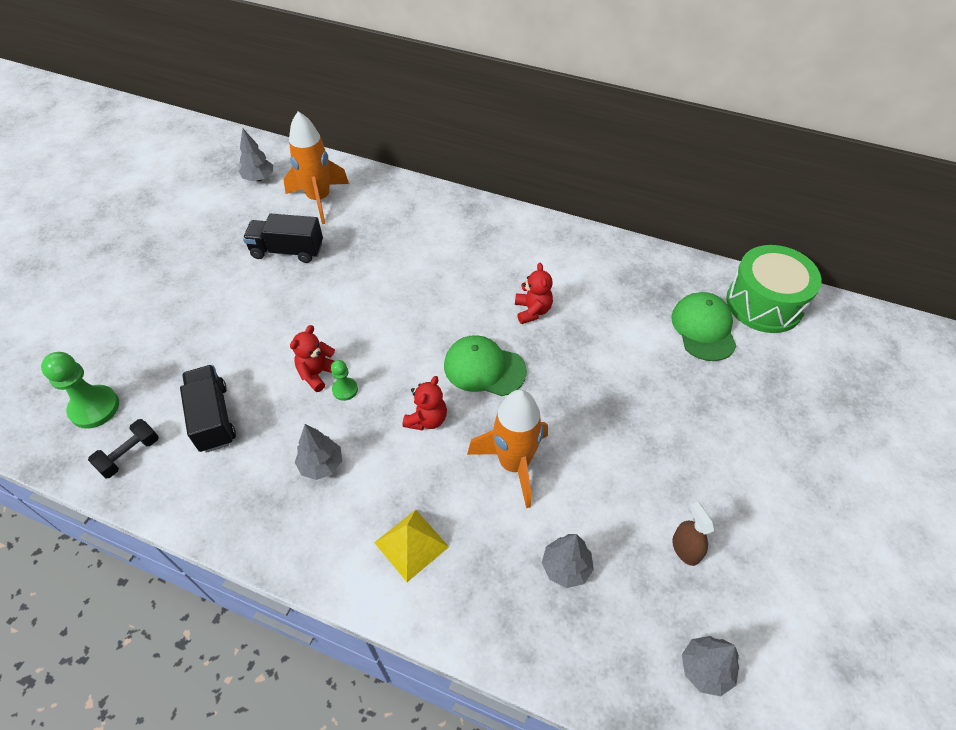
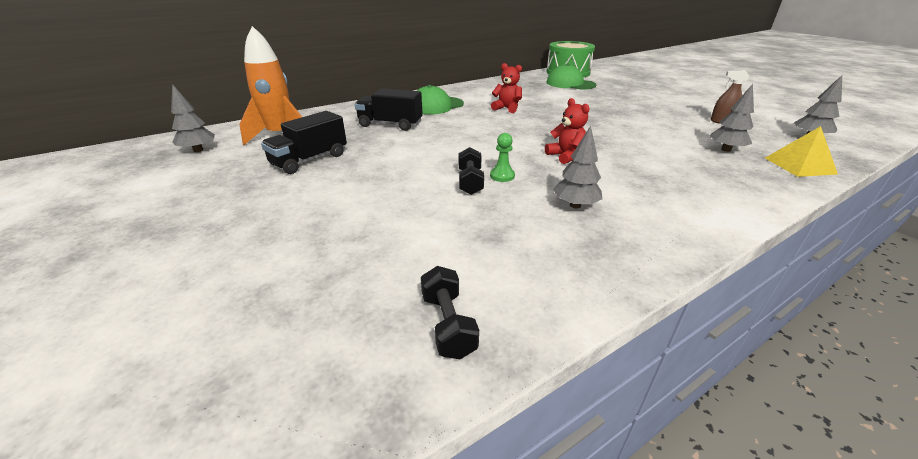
camera: 55 degrees left, 20 degrees down
(94, 408) = (328, 339): green pawn -> none
(213, 418) = (459, 247): black truck -> black truck (390, 124)
(318, 373) = (470, 182): red teddy bear -> black dumbbell
(411, 544) = (685, 190): yellow pyramid -> yellow pyramid (799, 165)
(484, 368) = (538, 130): green cap -> green cap (436, 106)
(514, 463) = (630, 142): orange rocket -> none

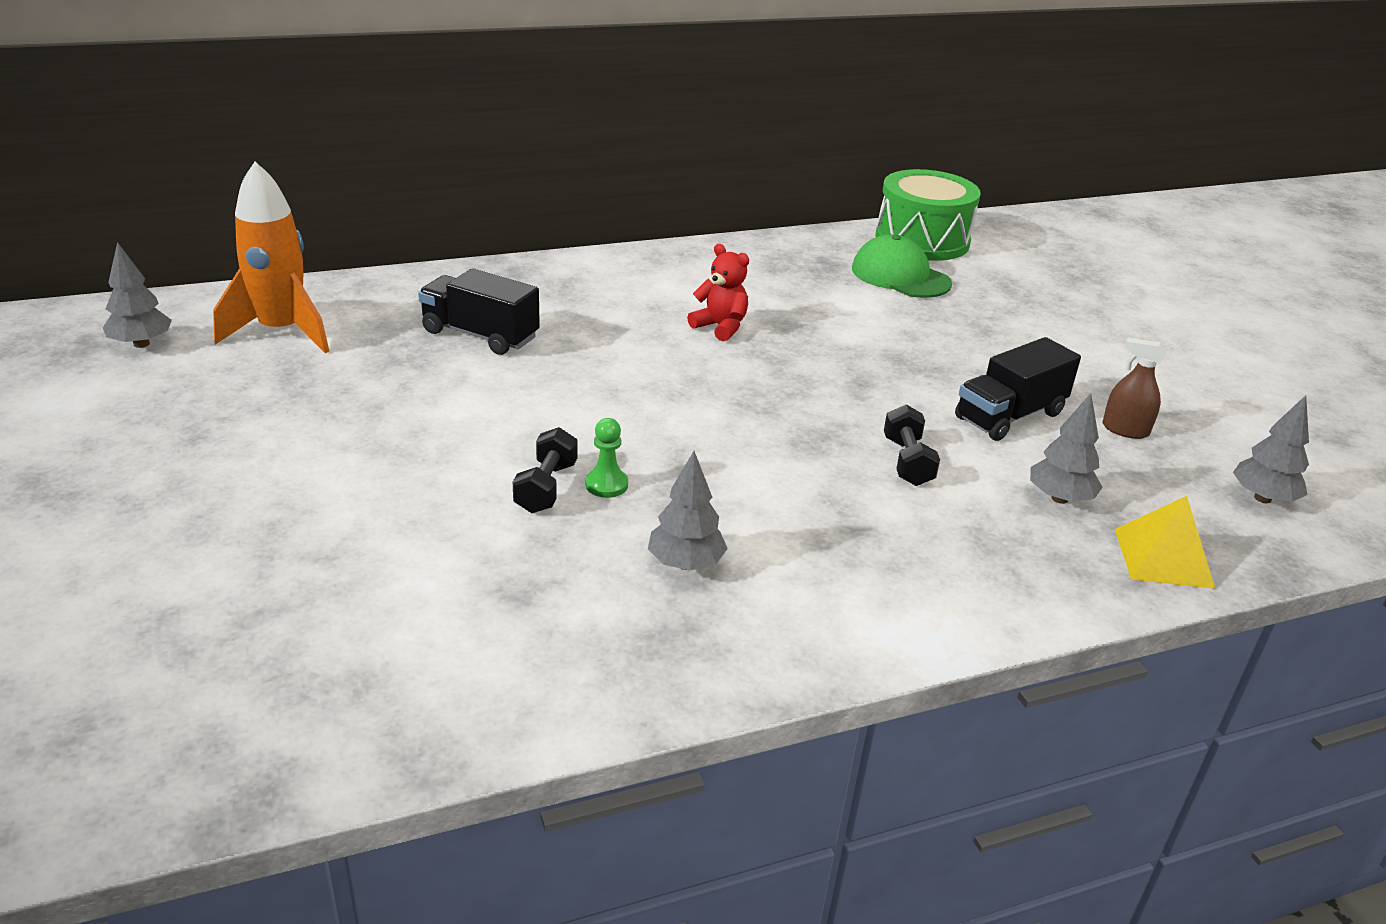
camera: 10 degrees right, 0 degrees up
(310, 160) = (310, 396): black truck -> black truck (1010, 416)
(436, 106) = (589, 299): green cap -> none
(448, 324) = (380, 710): black dumbbell -> black dumbbell (907, 462)
(565, 156) = (746, 462): red teddy bear -> none

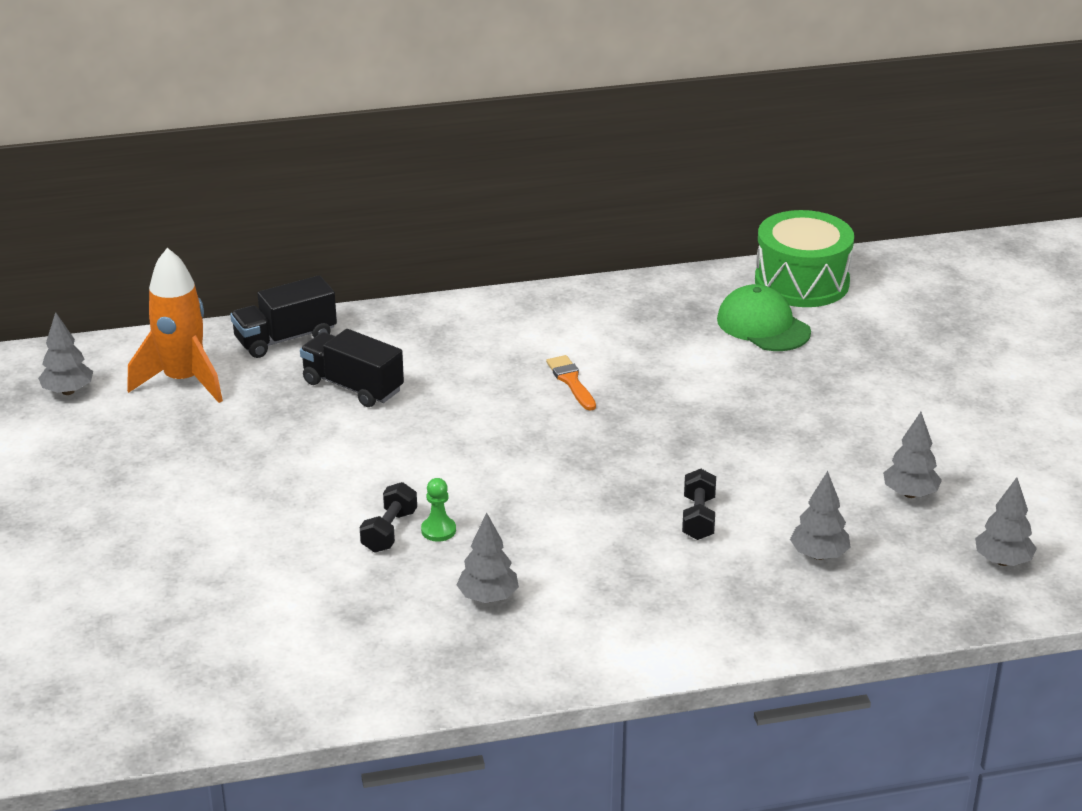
camera: 10 degrees right, 0 degrees up
(720, 327) = (571, 381): red teddy bear -> orange brush
(1010, 416) = (808, 477): black truck -> black truck (285, 339)
(1125, 430) = (910, 494): brown spray bottle -> grey tree
(1163, 557) = (884, 609): yellow pyramid -> none

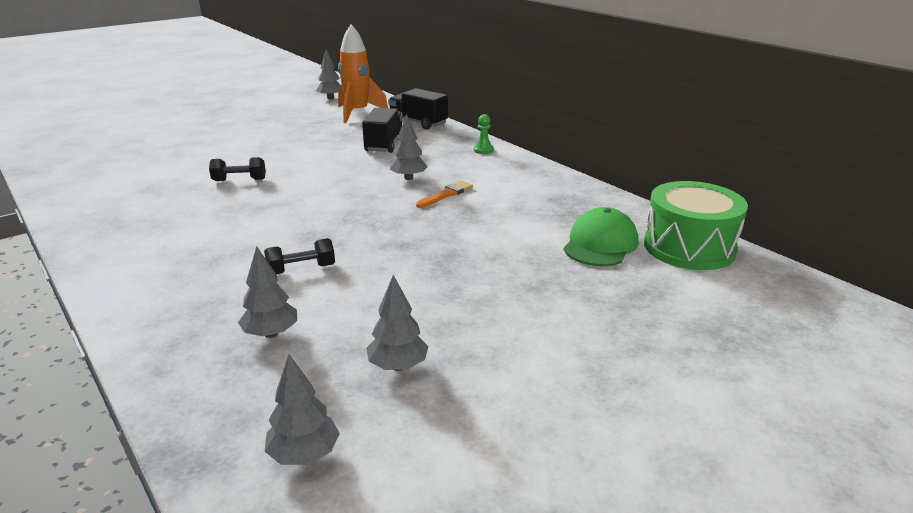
camera: 65 degrees right, 5 degrees down
(438, 530) = (246, 191): green pawn -> green pawn (483, 150)
(488, 597) = (175, 219): grey tree -> grey tree (408, 178)

